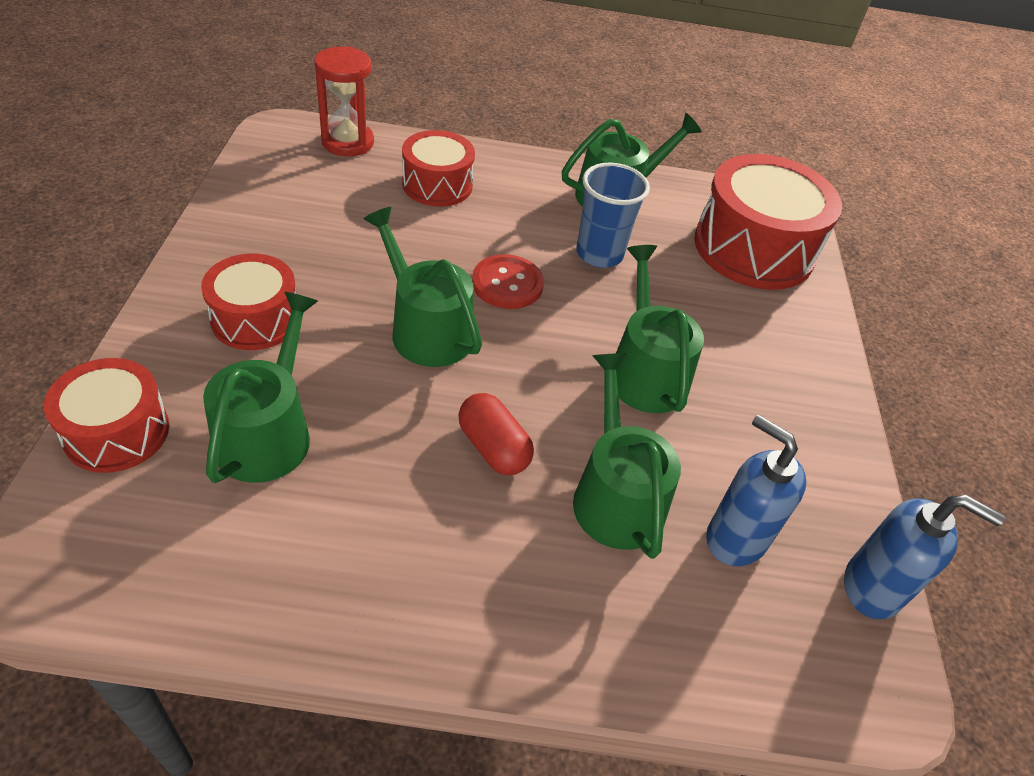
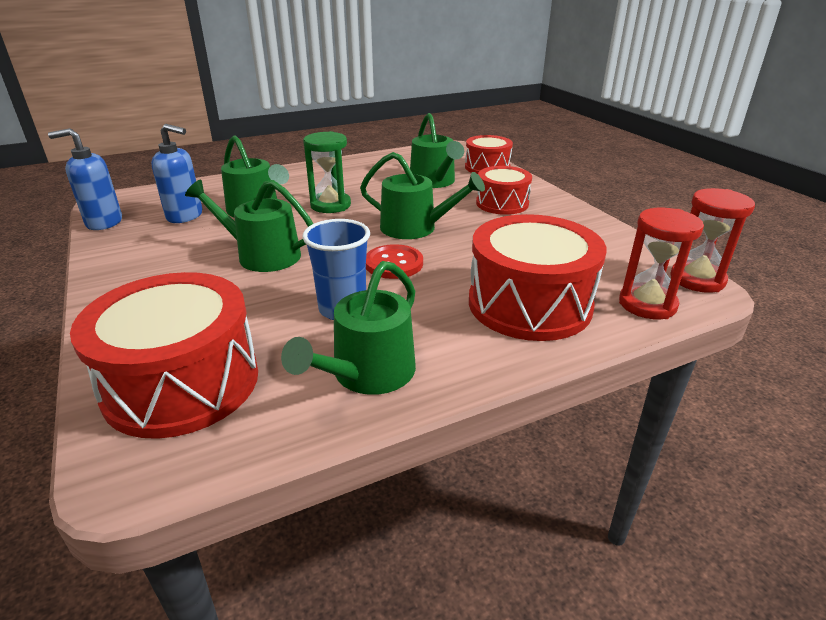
camera: 155 degrees right, 15 degrees down
(265, 137) = (697, 279): none -> red hourglass
(437, 185) = (529, 304): red drum -> red drum, size x1.70
(493, 448) = (330, 205): red capsule -> green hourglass
(645, 371) = (262, 255): green watering can -> green watering can turned 150 degrees clockwise

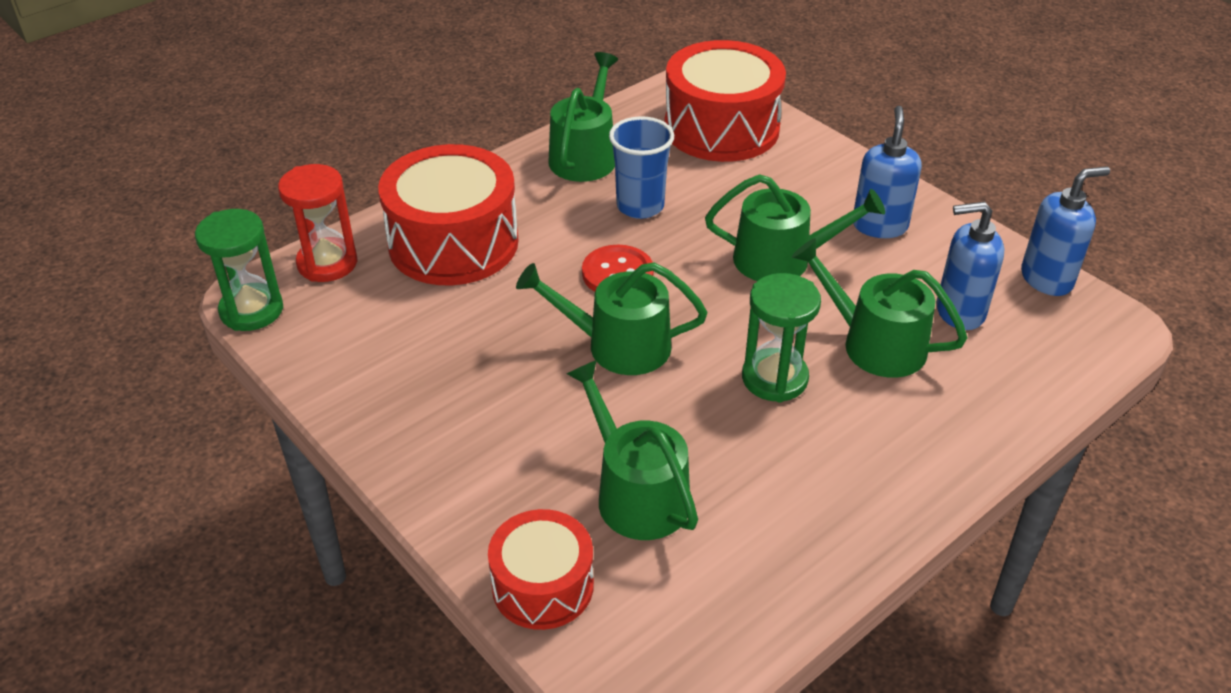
camera: 165 degrees right, 10 degrees up
(160, 265) = (879, 225): none -> blue soap dispenser
(502, 203) = (498, 438): red drum -> none
(697, 279) = (251, 310): red hourglass -> green hourglass

